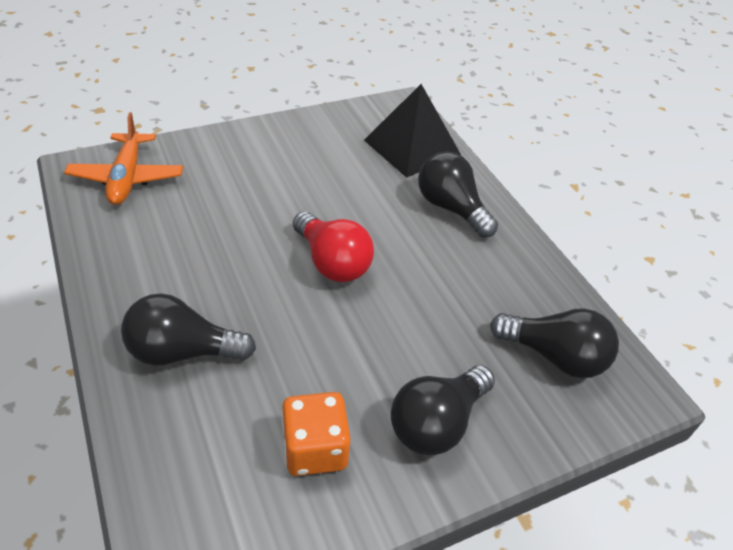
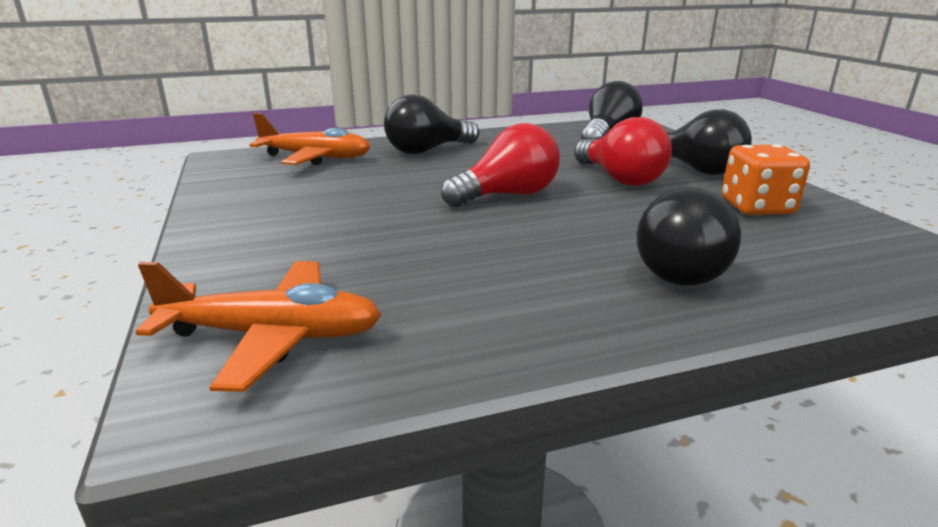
camera: 80 degrees left, 20 degrees down
(389, 346) = (620, 179): none -> red light bulb
(412, 147) = (316, 158): black pyramid -> orange plane

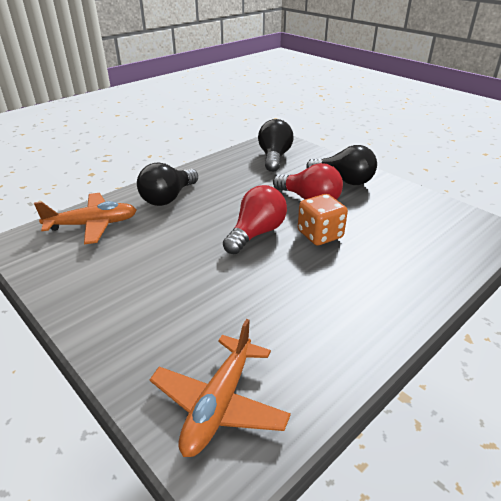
camera: 25 degrees left, 10 degrees up
(273, 336) = (219, 403): orange plane -> orange plane turned 135 degrees clockwise
(675, 268) = (386, 273): black light bulb -> none
(756, 207) = (394, 209): orange dice -> orange dice (320, 235)

